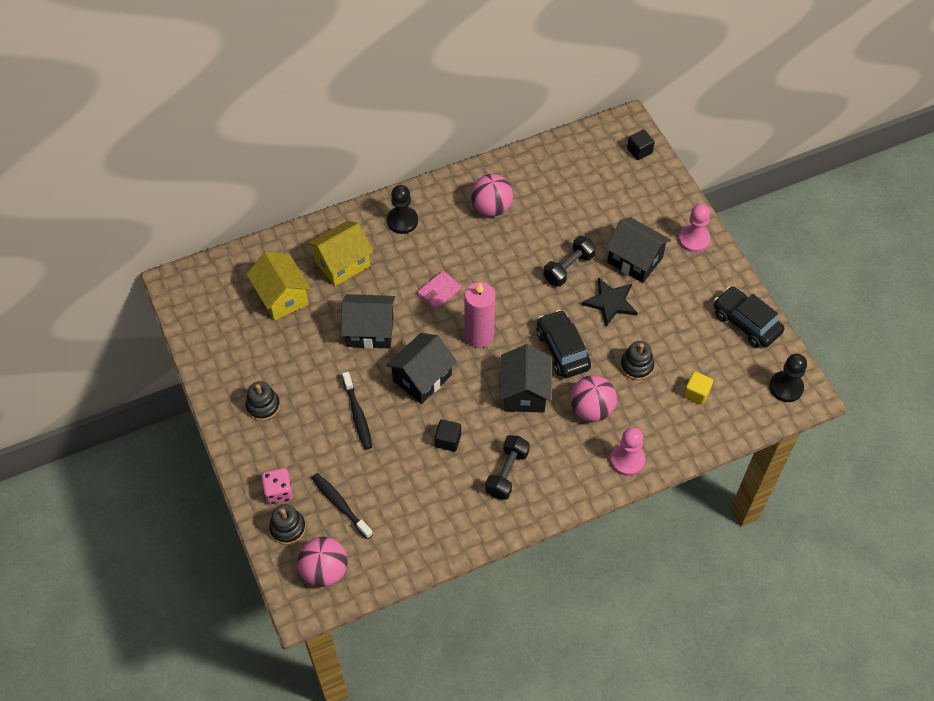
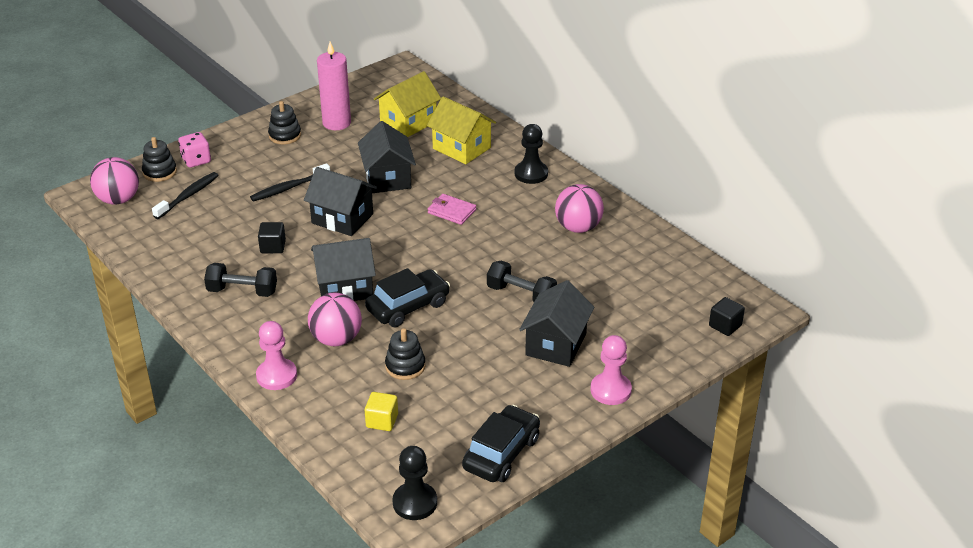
camera: 75 degrees right, 20 degrees down
(479, 335) = (406, 246): pink candle -> pink candle (336, 123)
(610, 302) = (486, 333): black star -> none

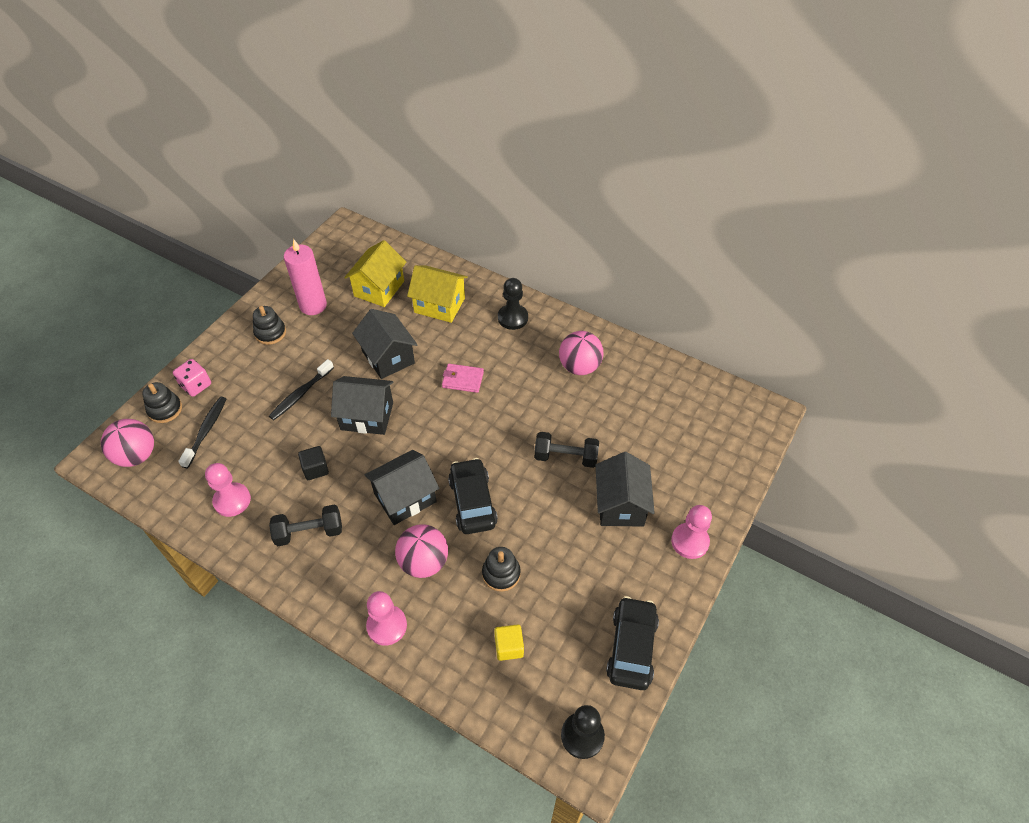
camera: 20 degrees left, 15 degrees up
(185, 252) = (232, 500): none -> pink pawn
(408, 306) = (472, 502): black car -> black car turned 45 degrees counterclockwise
(725, 326) = (748, 439): black cube -> none

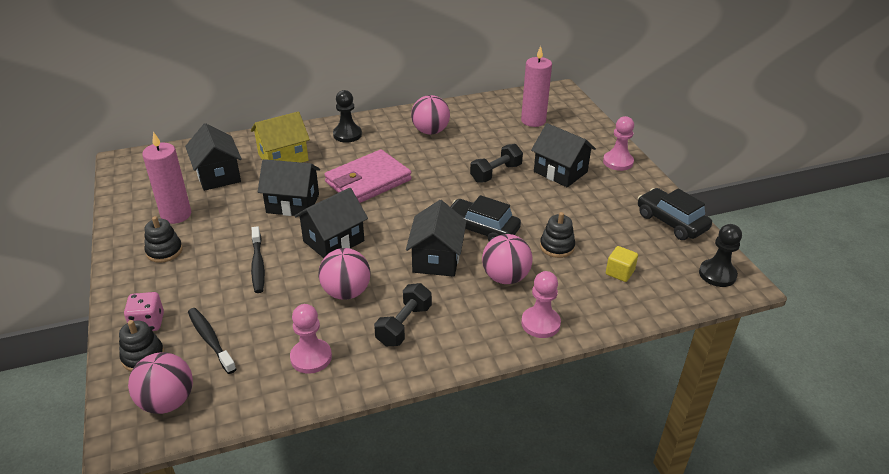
camera: 50 degrees left, 15 degrees down
(315, 469) = (346, 292): black cube -> pink ball
(379, 288) = (218, 175): yellow house -> black house
(463, 380) = (368, 181): pink wallet -> pink wallet, size x1.98
(685, 428) = (533, 121): none -> pink candle

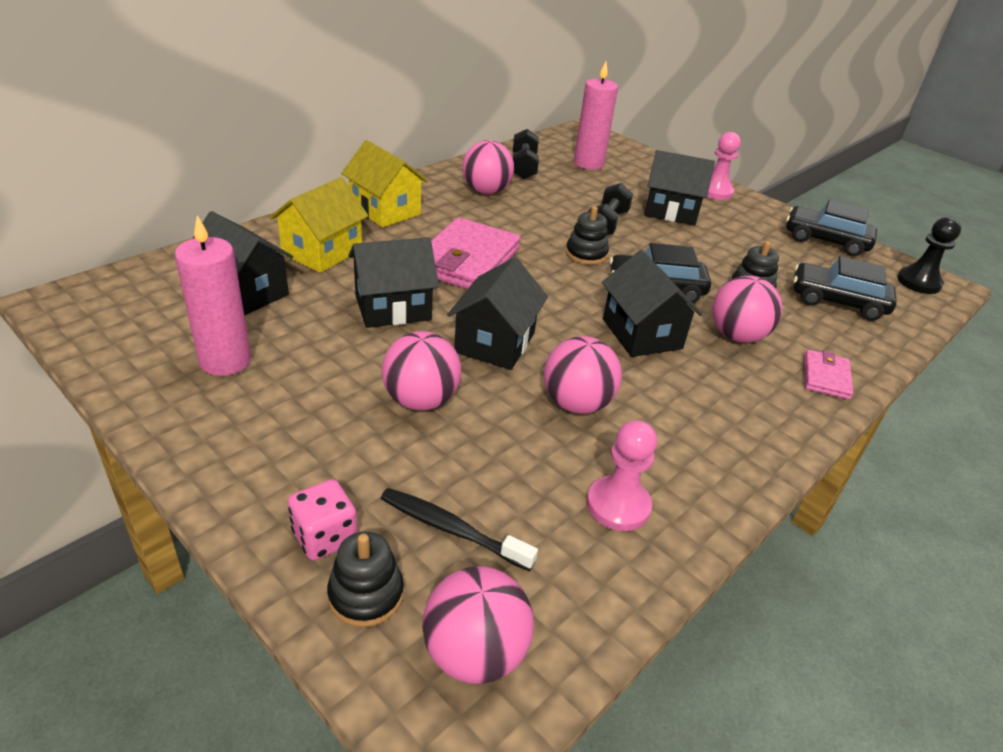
camera: 30 degrees left, 0 degrees up
(164, 251) = (253, 418): black stacking toy -> black stacking toy (586, 254)
(258, 265) = (421, 400): black toothbrush -> pink ball
(347, 134) = (385, 210): black pawn -> yellow house
(404, 325) = (687, 424): black dumbbell -> black dumbbell (523, 167)
(540, 323) = (825, 377): pink pawn -> pink wallet
(619, 272) = (837, 301): yellow cube -> black car

